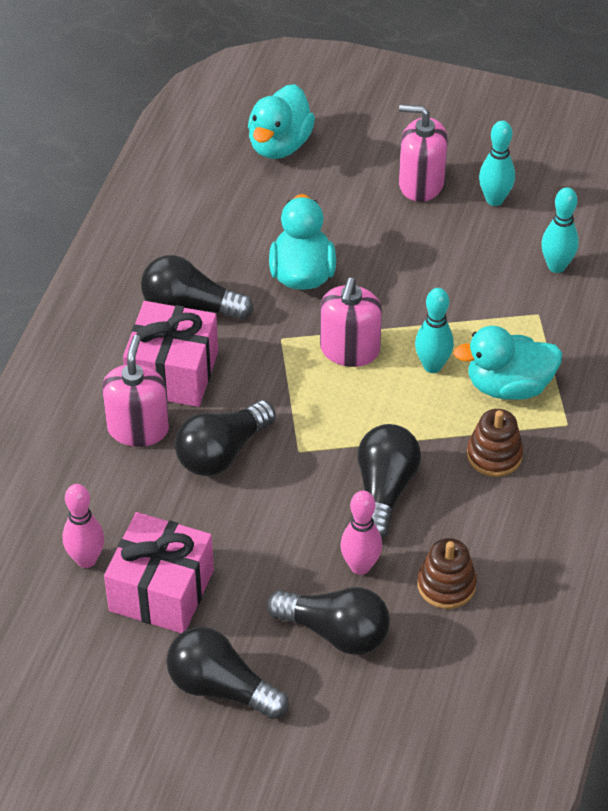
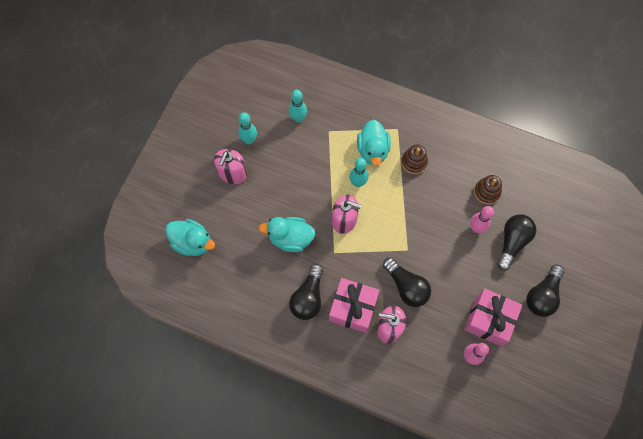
camera: 85 degrees left, 20 degrees up
(384, 490) = (432, 213): black light bulb -> none

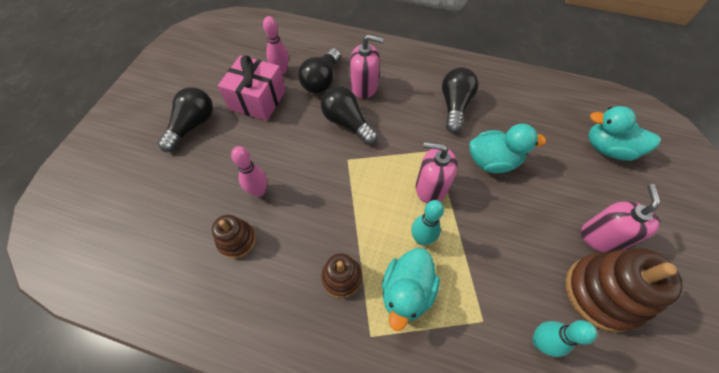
camera: 175 degrees right, 10 degrees down
(249, 140) = (602, 293): turquoise bowling pin -> brown stacking toy
(353, 308) = (404, 100): pink gift -> none
(373, 150) = (406, 292): turquoise duck -> turquoise duck turned 150 degrees counterclockwise
(512, 242) = (215, 178): black light bulb -> black light bulb (322, 80)

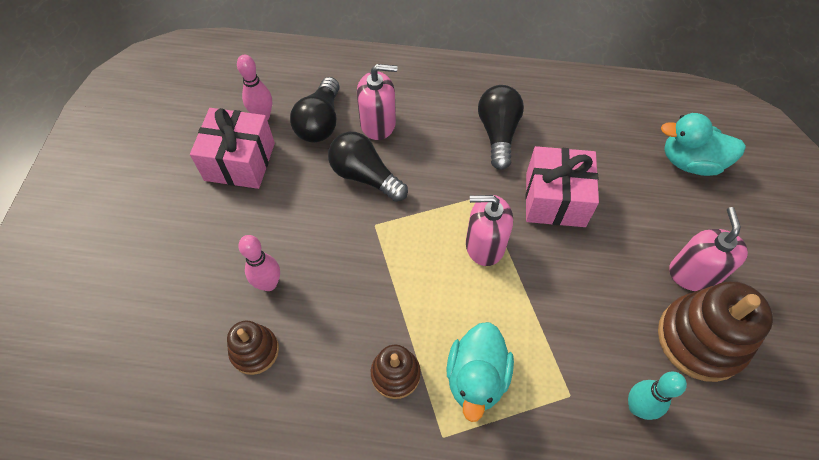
camera: 10 degrees left, 0 degrees up
(193, 125) = (160, 210): black light bulb -> none
(421, 238) = (483, 310): turquoise bowling pin -> none
(492, 161) = (555, 199): turquoise duck -> pink gift

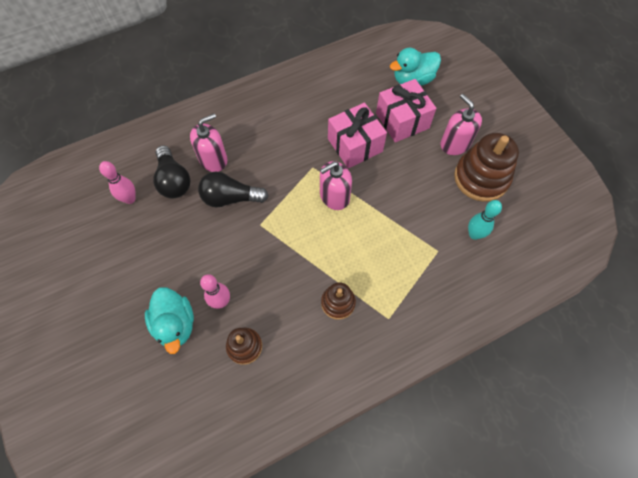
camera: 35 degrees left, 5 degrees up
(240, 161) = (138, 238): pink gift -> pink gift (402, 121)
(476, 378) = (383, 274): turquoise duck -> turquoise duck (175, 324)
(498, 133) = (293, 123): black light bulb -> none

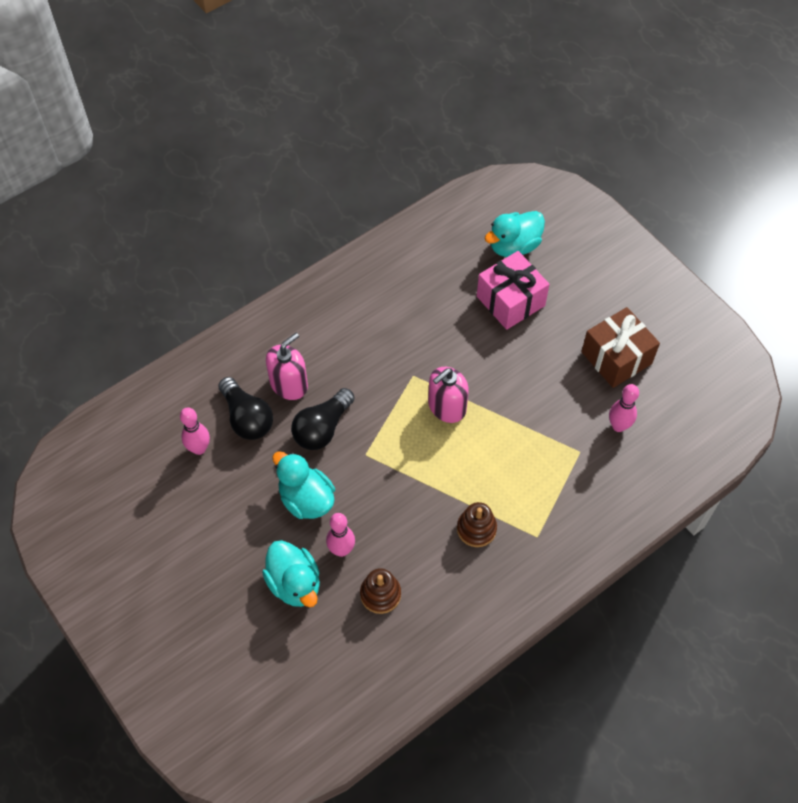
camera: 10 degrees left, 5 degrees down
(203, 254) = (306, 499): none -> turquoise duck
(230, 198) = (322, 428): black light bulb -> black light bulb turned 45 degrees counterclockwise
(355, 145) = (459, 340): pink gift -> none
(455, 144) = (579, 320): pink soap dispenser -> none
(474, 234) = (618, 426): turquoise bowling pin -> pink bowling pin
(481, 178) = (616, 358): brown stacking toy -> brown gift

